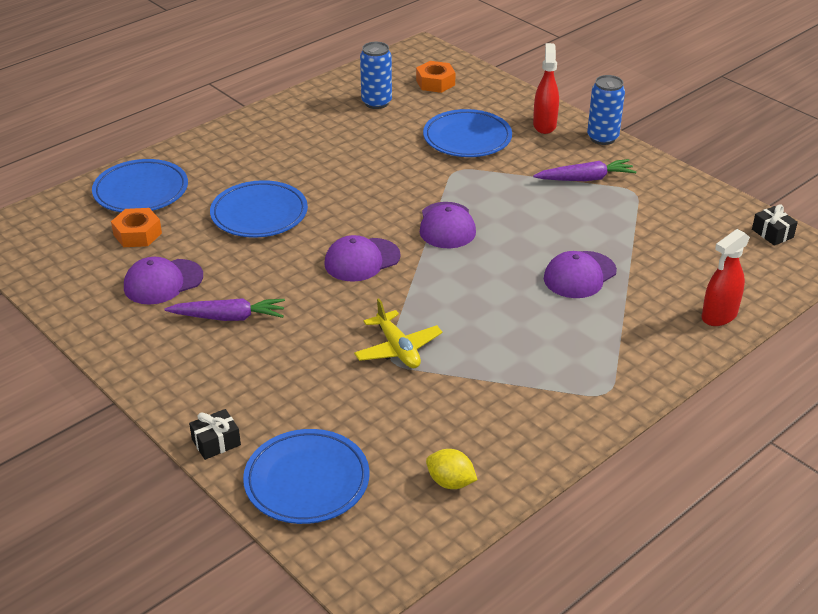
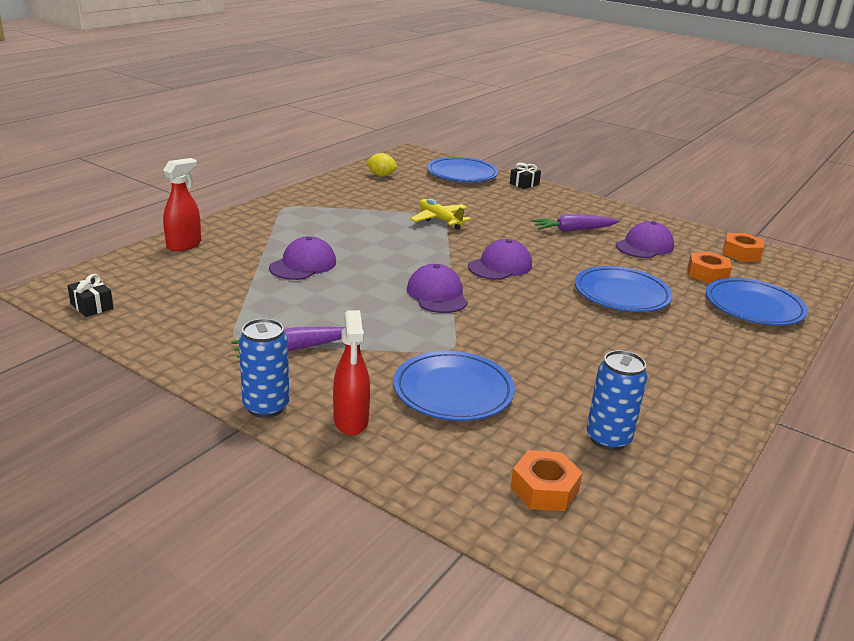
camera: 165 degrees right, 10 degrees down
(56, 262) = (741, 253): none -> orange nut

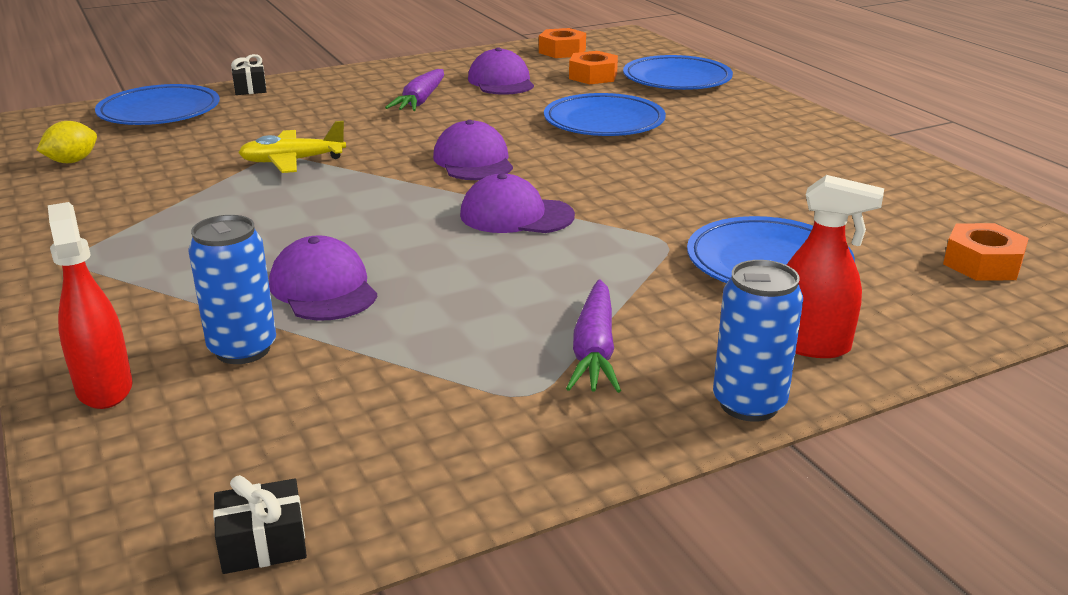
camera: 60 degrees left, 0 degrees up
(608, 439) = (897, 209): blue can -> blue can (243, 349)

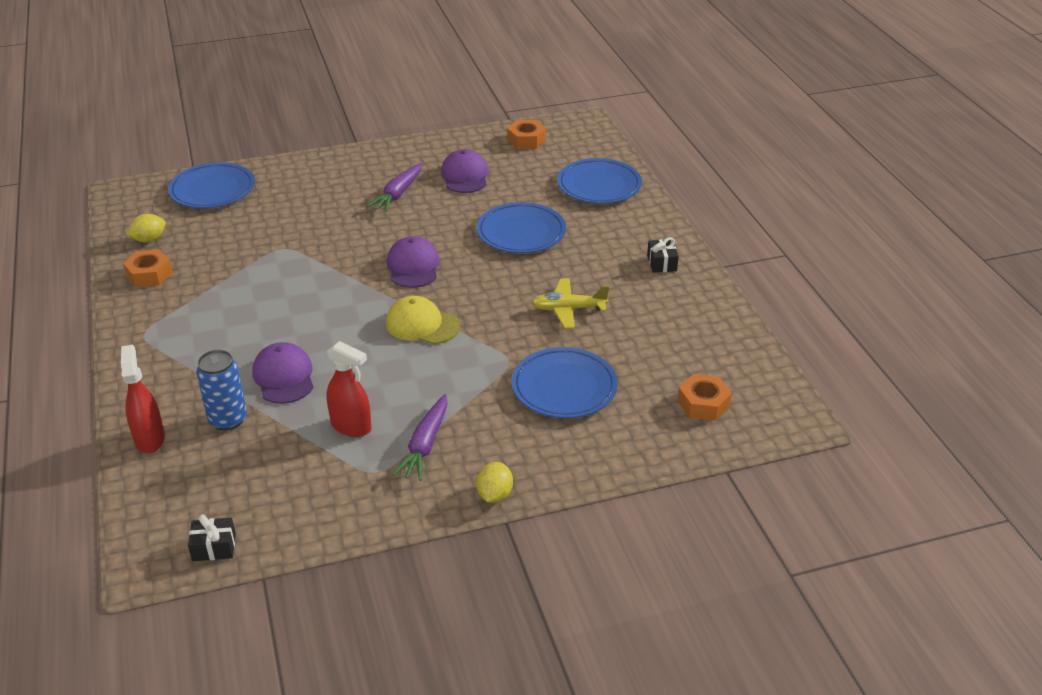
camera: 10 degrees right, 10 degrees up
(250, 88) = (280, 167): black gift -> black gift (662, 263)
(292, 161) = (292, 254): yellow plane -> yellow plane (568, 309)
(516, 215) = (422, 325): purple cap -> yellow cap
(593, 76) = (536, 175): orange nut -> orange nut (149, 274)
(749, 404) = (494, 495): blue can -> yellow lemon
(811, 345) = (554, 457): red spray bottle -> red spray bottle (351, 426)

